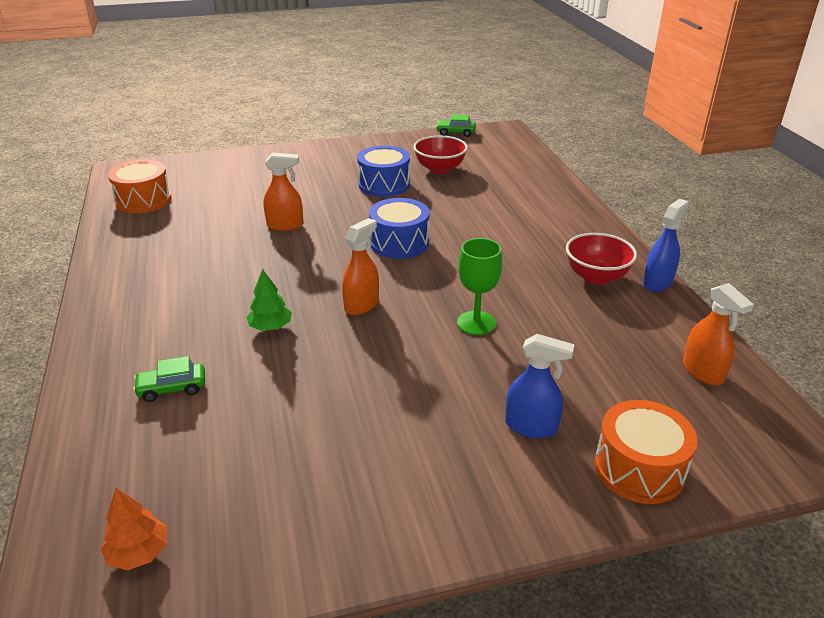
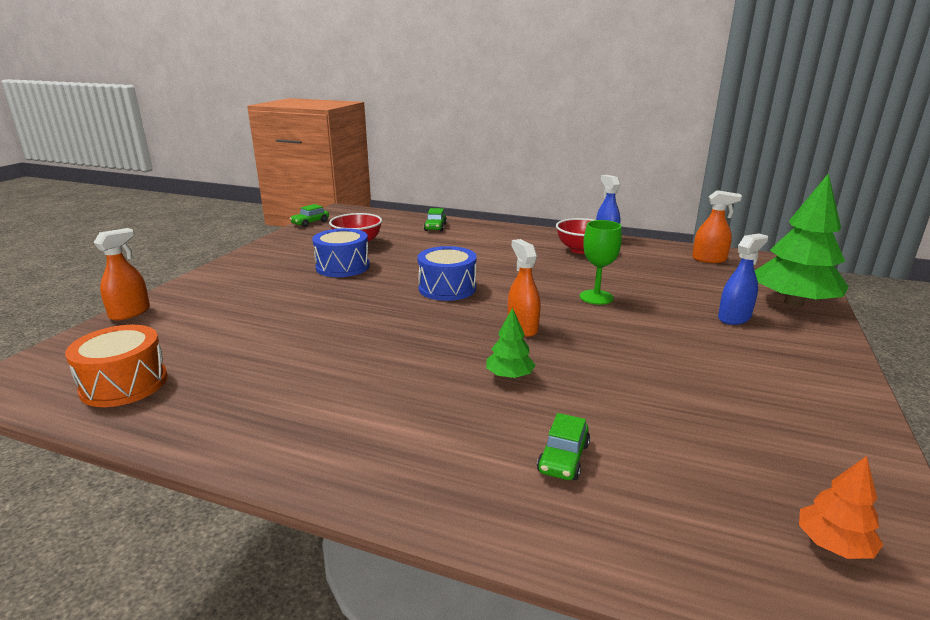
camera: 55 degrees left, 10 degrees down
(285, 225) = (337, 322): orange spray bottle -> orange spray bottle (130, 313)
(534, 183) = (435, 227): none -> green car
(639, 468) = (793, 303): orange drum -> green tree

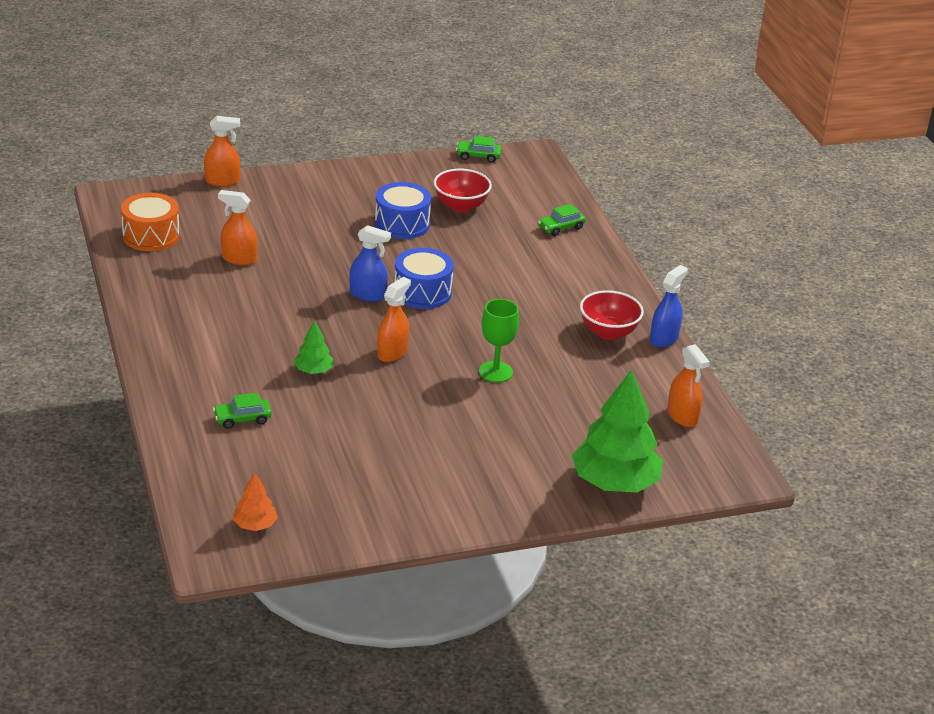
camera: 50 degrees right, 10 degrees up
(261, 348) = (239, 259): none -> orange spray bottle
(734, 318) = (536, 453): blue spray bottle -> blue spray bottle (368, 295)

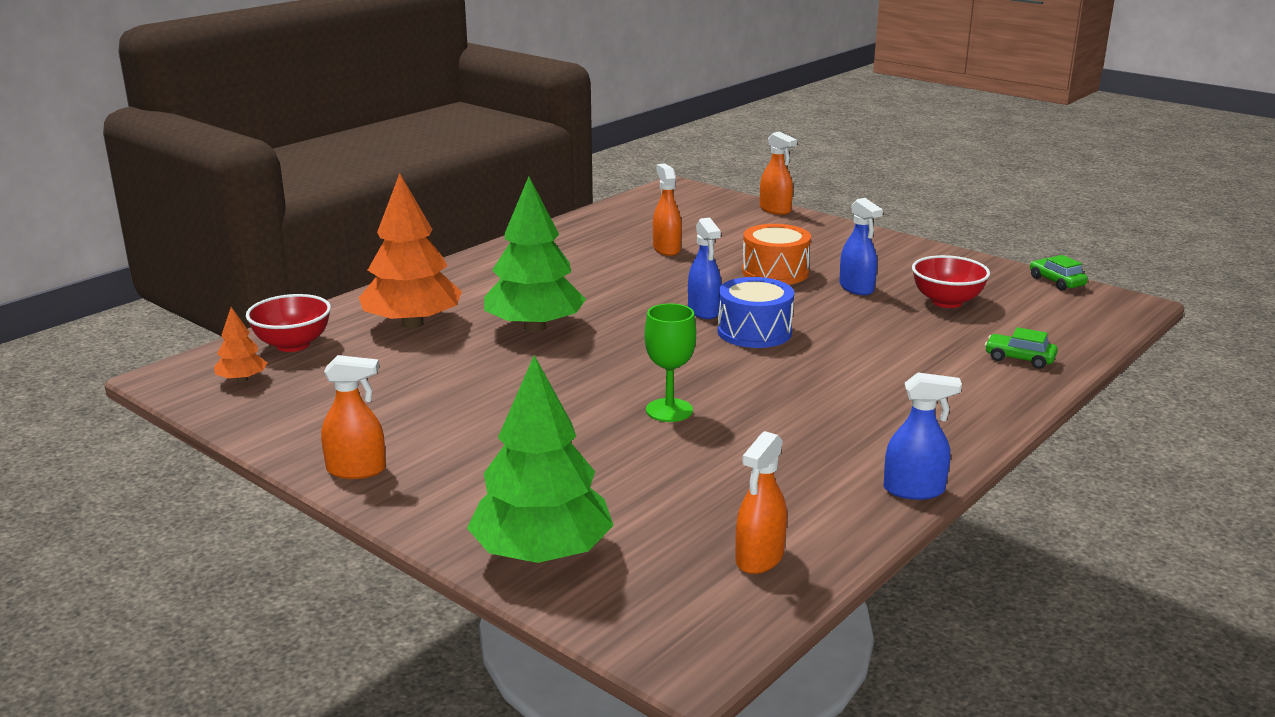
camera: 60 degrees right, 10 degrees down
(151, 236) = (643, 214): orange drum -> orange drum (775, 272)
(242, 419) = (412, 324): green car -> orange tree
(313, 370) = (535, 328): green tree -> green tree, size x2.15
(392, 353) = (621, 351): orange spray bottle -> orange spray bottle (356, 470)
(402, 224) = (856, 288): blue drum -> blue spray bottle
(608, 332) = (861, 450): red bowl -> red bowl (293, 345)

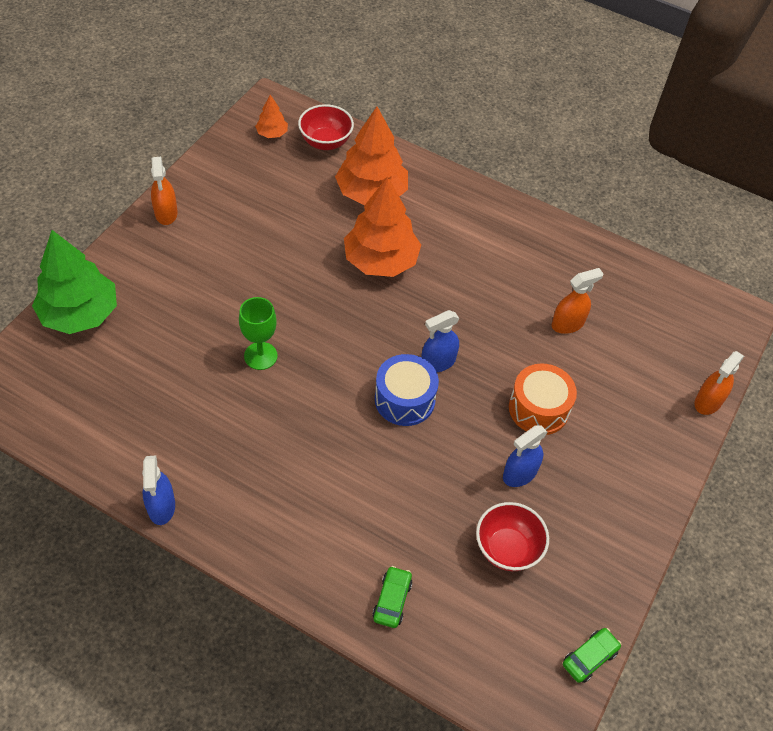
camera: 75 degrees right, 30 degrees up
(535, 328) = (381, 261): green tree -> orange tree
(759, 558) = (76, 419): orange spray bottle -> none

